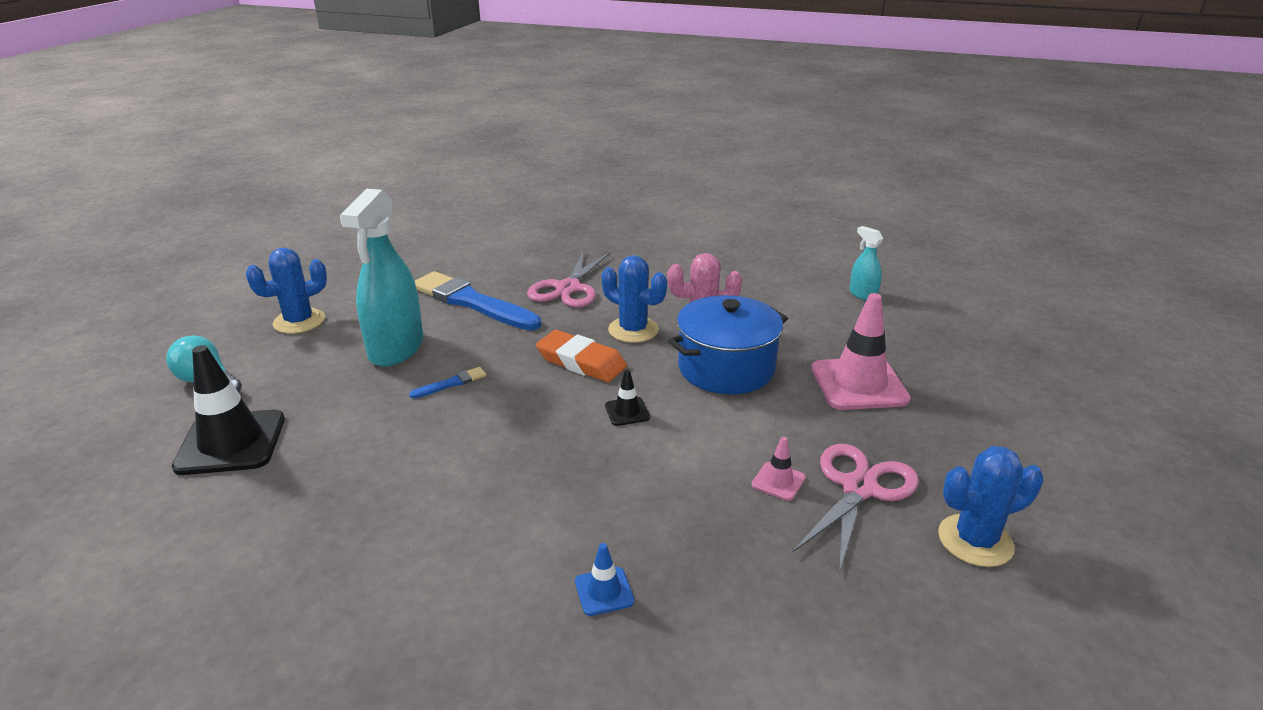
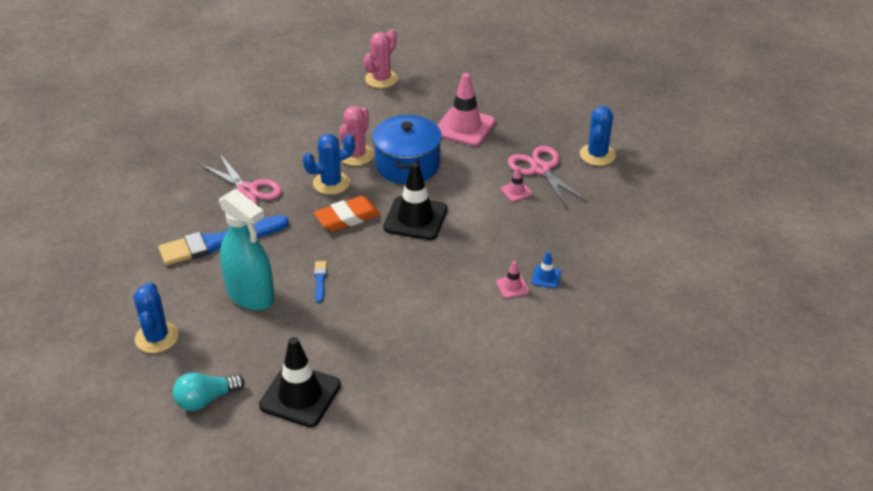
camera: 60 degrees left, 10 degrees up
(553, 559) = (512, 286): none -> pink traffic cone
(627, 412) = (415, 218): black traffic cone -> black traffic cone, size x2.16
(862, 295) = (381, 79): turquoise spray bottle -> pink cactus

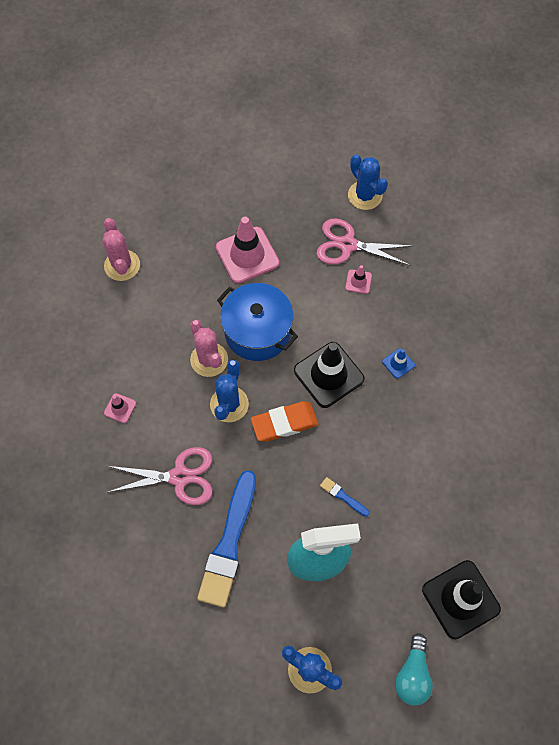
camera: 50 degrees left, 25 degrees up
(347, 218) = (284, 423): orange eraser -> orange eraser turned 60 degrees clockwise
(512, 286) = (460, 367): pink traffic cone -> pink traffic cone (120, 408)
(546, 277) = (469, 337): blue traffic cone -> blue traffic cone (398, 363)

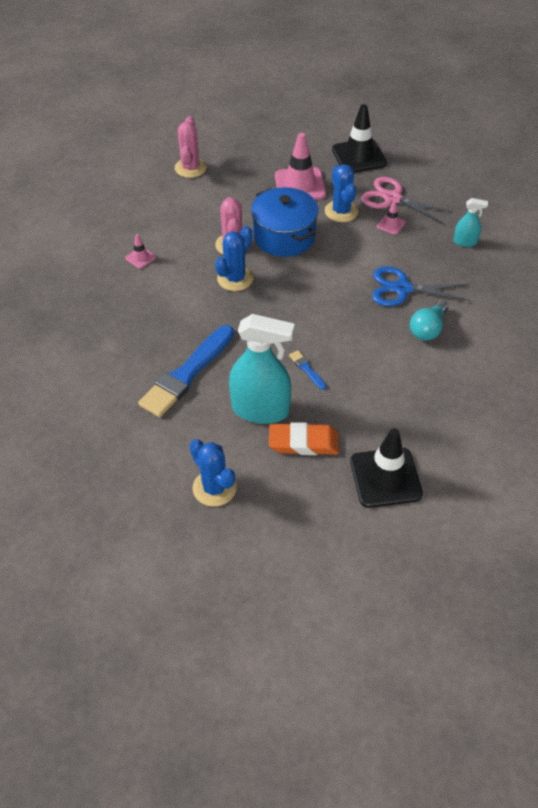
camera: 20 degrees right, 15 degrees down
(179, 477) = (167, 316): pink scissors -> none
(284, 423) = (278, 304): orange eraser -> orange eraser (303, 442)
(328, 375) = (334, 281): black traffic cone -> black traffic cone (359, 156)
(365, 195) = (423, 170): blue cactus -> blue cactus (341, 211)
(398, 363) = (402, 289): blue traffic cone -> blue scissors
(412, 674) = (311, 521): turquoise light bulb -> turquoise light bulb (428, 329)
(438, 282) = (465, 242): none -> turquoise spray bottle

